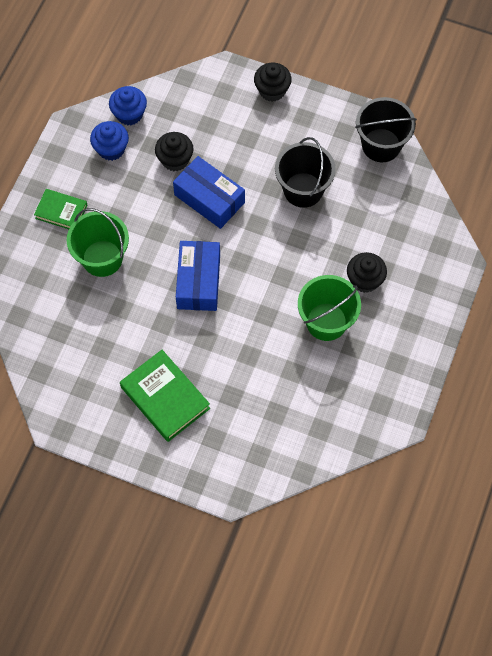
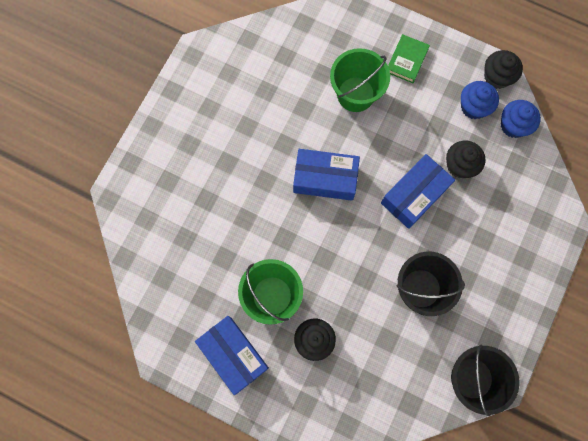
camera: 95 degrees right, 10 degrees up
(165, 397) = (211, 141): green book -> none
(272, 90) = (541, 268): black cupcake -> black cupcake (497, 77)
(389, 352) = (233, 355): none -> blue box

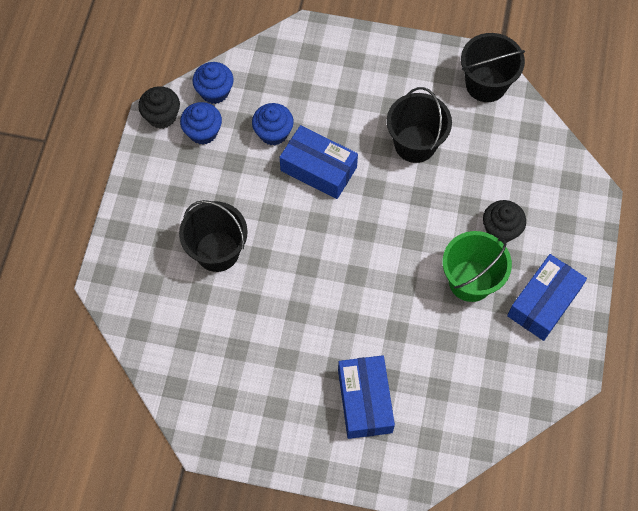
camera: 105 degrees left, 10 degrees down
(325, 178) = (326, 260): blue box -> blue box (365, 401)
(355, 94) = (217, 251): green bucket -> black bucket
(406, 60) = (163, 208): green book -> none
(460, 165) = (273, 133): black cupcake -> blue cupcake

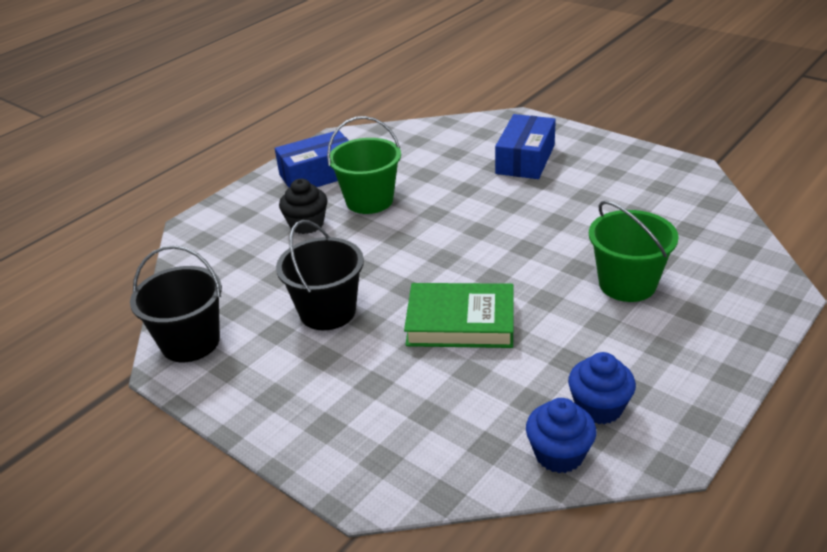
camera: 150 degrees left, 30 degrees down
(162, 116) = (658, 448): black cupcake -> none
(217, 251) = (627, 284): black bucket -> green bucket
(273, 133) = (497, 375): blue cupcake -> none
(318, 169) = (460, 322): blue box -> green book

